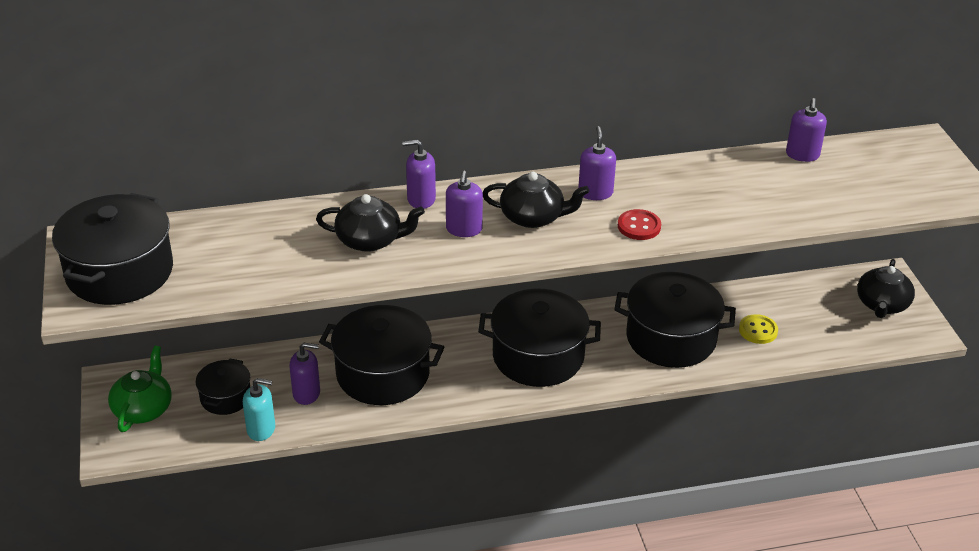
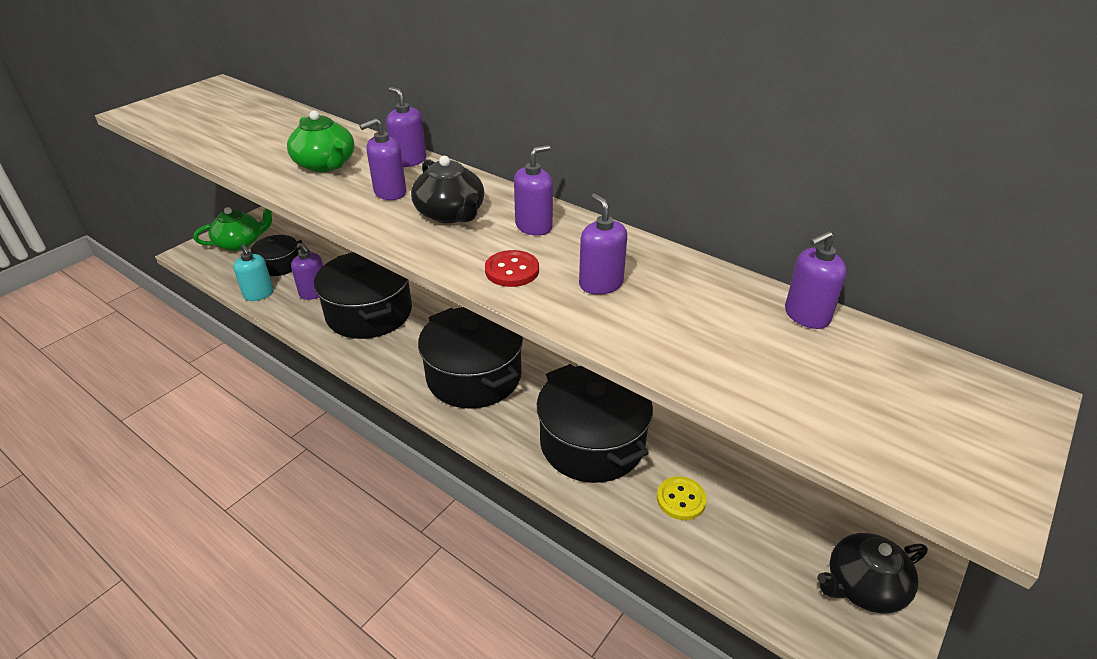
camera: 50 degrees right, 0 degrees up
(120, 272) = (189, 108): black pot -> none
(370, 240) = (326, 164): black teapot -> green teapot
(693, 202) = (601, 284): none -> purple soap dispenser

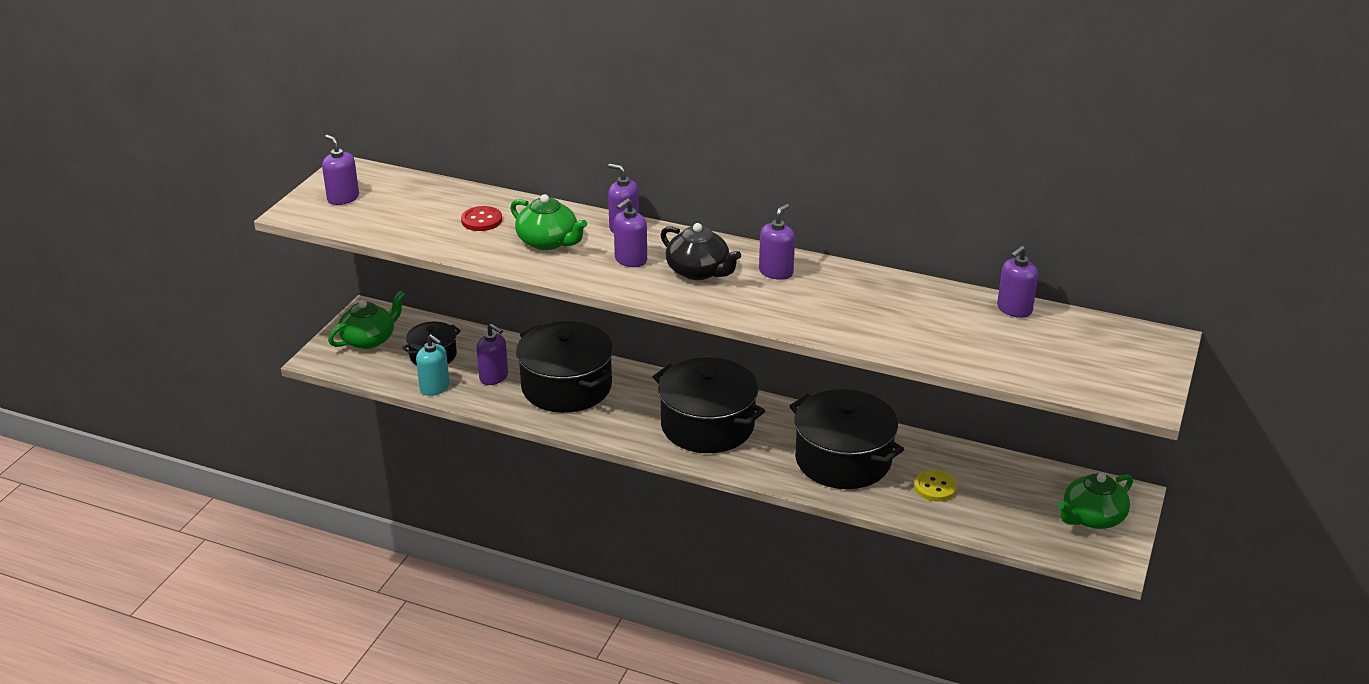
camera: 15 degrees left, 5 degrees down
(512, 270) = (781, 310): red button -> red button (481, 220)
(601, 284) = (855, 309): purple soap dispenser -> purple soap dispenser (343, 198)
(863, 586) = (1092, 517): black teapot -> green teapot

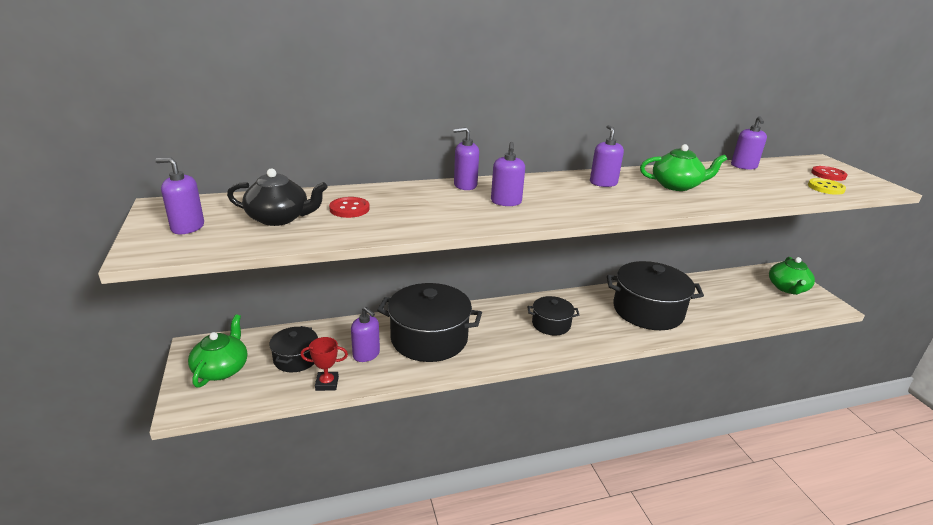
camera: 40 degrees left, 5 degrees down
(435, 388) = (327, 383): turquoise soap dispenser -> red trophy
(494, 377) = (366, 354): purple soap dispenser -> purple soap dispenser turned 45 degrees clockwise
(548, 242) = (427, 208): green teapot -> green teapot (676, 185)
(698, 271) = (560, 195): black teapot -> black teapot (279, 218)
(707, 426) = (551, 324): black pot -> black pot, size x0.53
(935, 487) = (709, 305): yellow button -> yellow button (826, 188)
(1111, 360) = (828, 175): none -> red button

